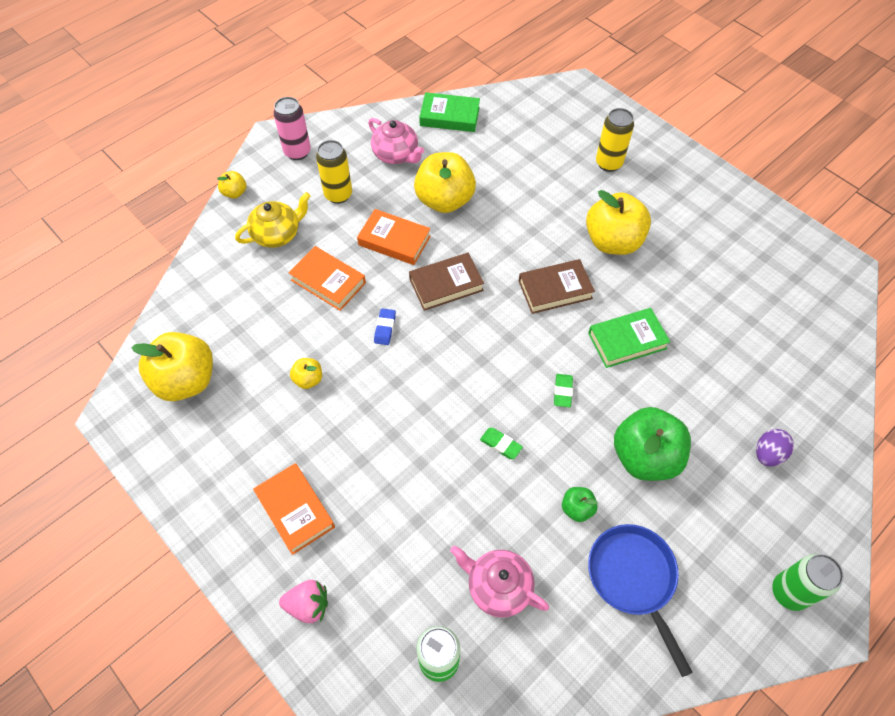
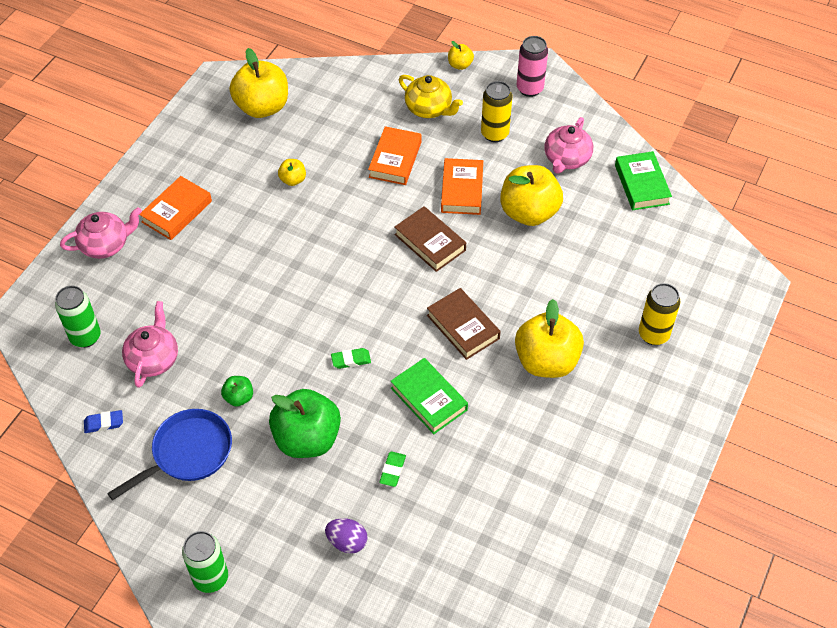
camera: 70 degrees right, 5 degrees down
(308, 605) = (106, 245): pink strawberry -> pink teapot
(385, 328) = (364, 213): blue eraser -> blue eraser (104, 423)
(501, 444) = (280, 327): green eraser -> green eraser (392, 470)

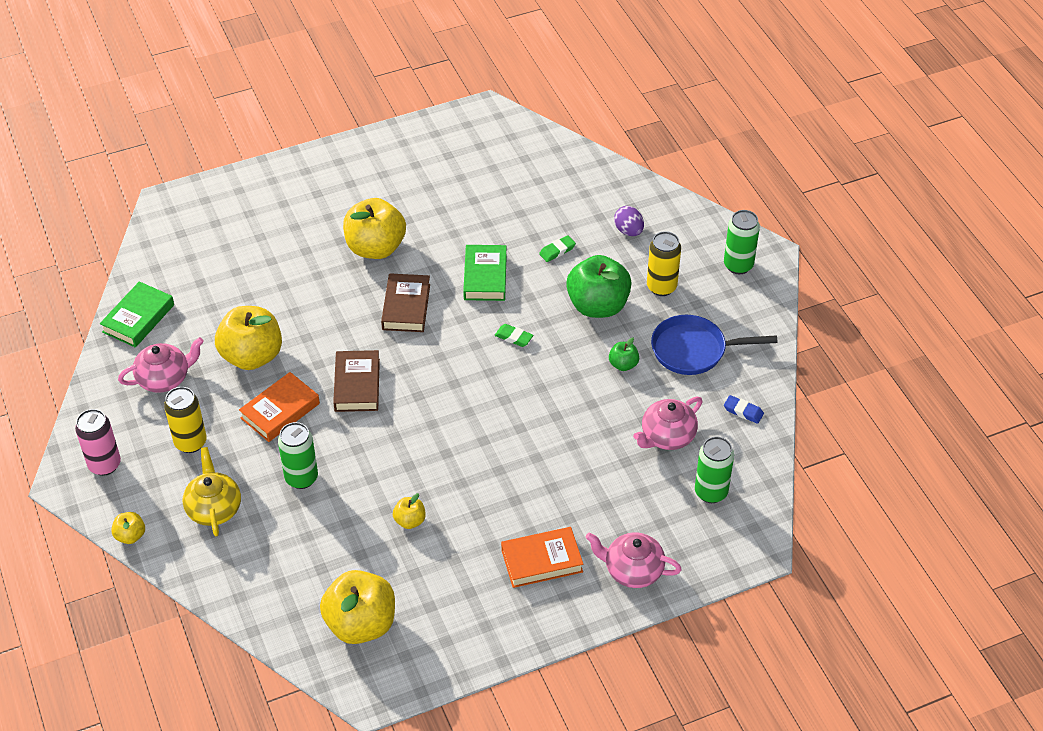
camera: 140 degrees left, 5 degrees down
(395, 159) = (301, 478): orange book -> green can
(653, 334) = (281, 217): yellow can -> yellow can (661, 287)

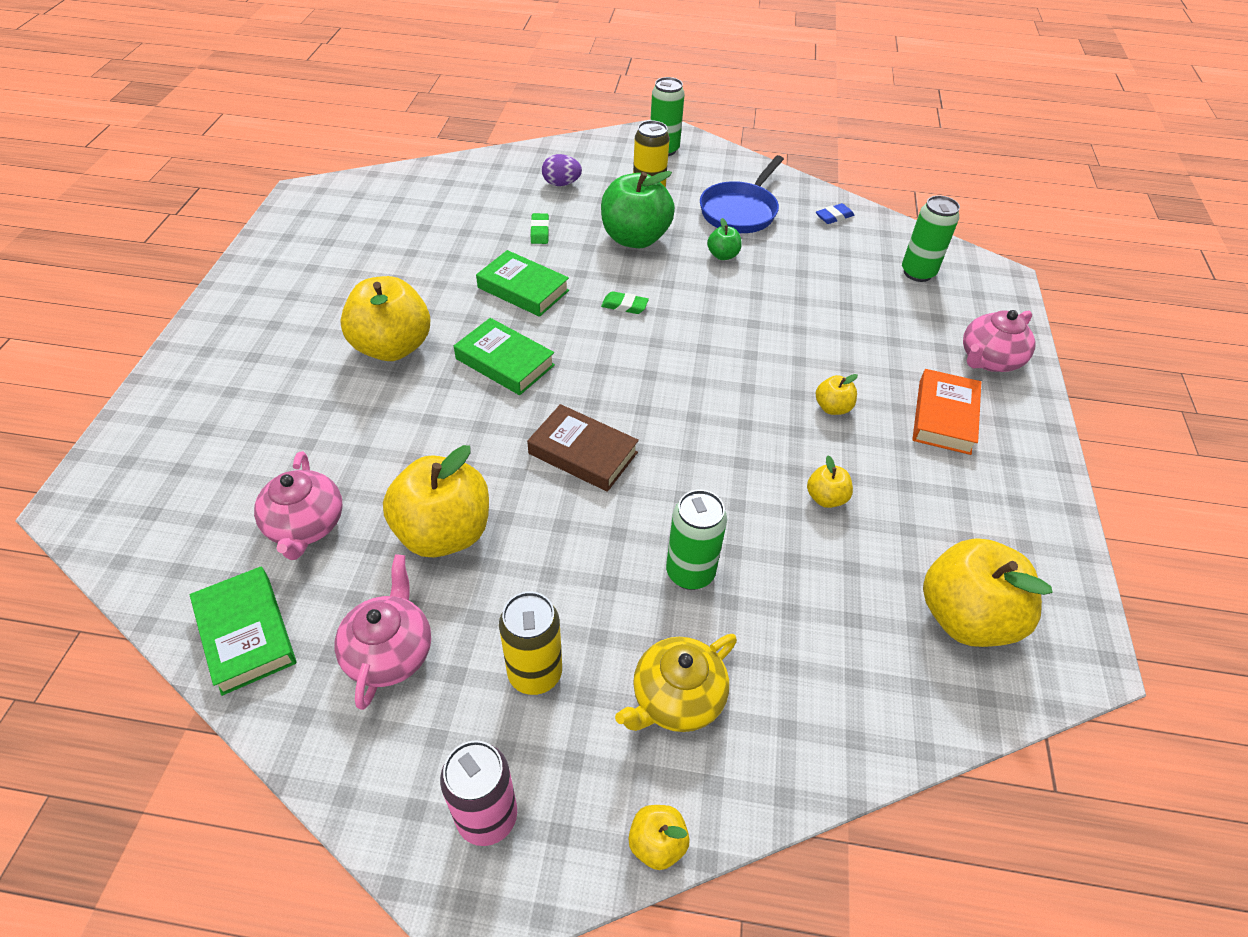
camera: 60 degrees left, 0 degrees up
(214, 508) = (676, 698): yellow teapot -> yellow teapot turned 60 degrees counterclockwise
(280, 411) = (562, 545): orange book -> none
(406, 307) = (505, 362): brown book -> green book
(500, 494) = (832, 408): none -> yellow apple
(513, 337) = (624, 306): green eraser -> green eraser turned 45 degrees clockwise
(667, 436) = (832, 268): pink teapot -> pink teapot (306, 526)

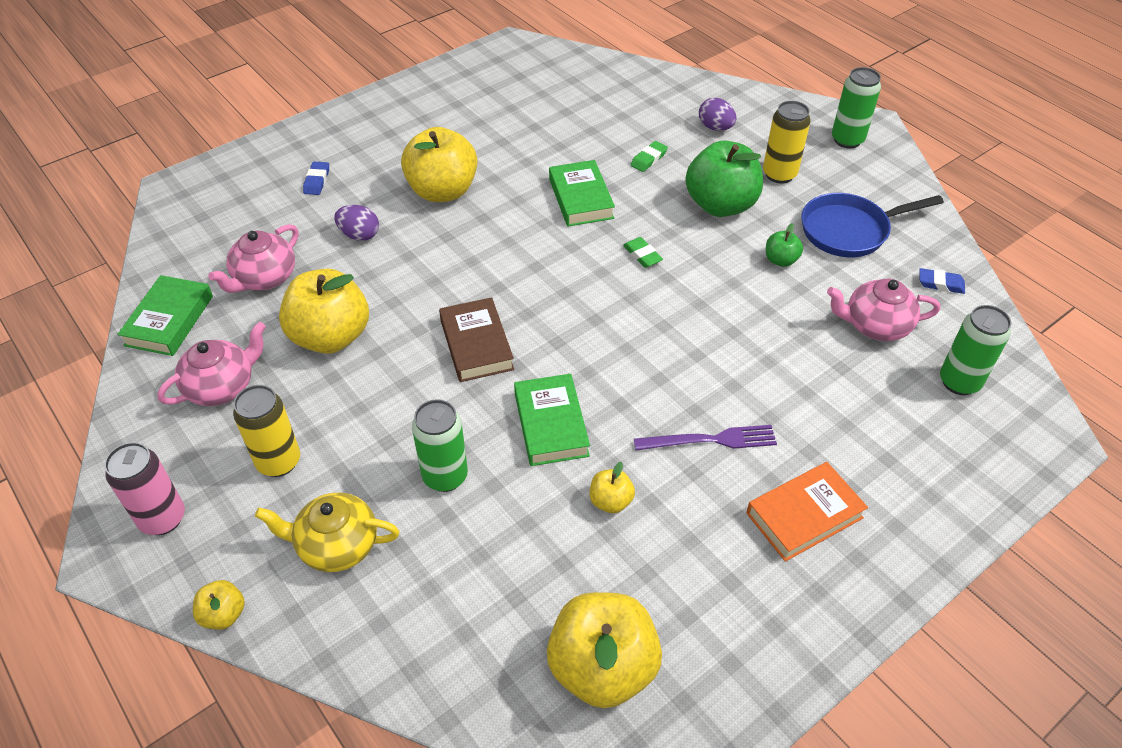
camera: 45 degrees right, 0 degrees up
(248, 406) = (317, 181): none -> blue eraser
(358, 429) = (359, 235): none -> purple egg
(505, 362) = (502, 246): green book -> green book (551, 424)
(832, 408) = (710, 440): yellow apple -> purple fork
(989, 360) = (922, 501): pink teapot -> pink teapot (875, 325)

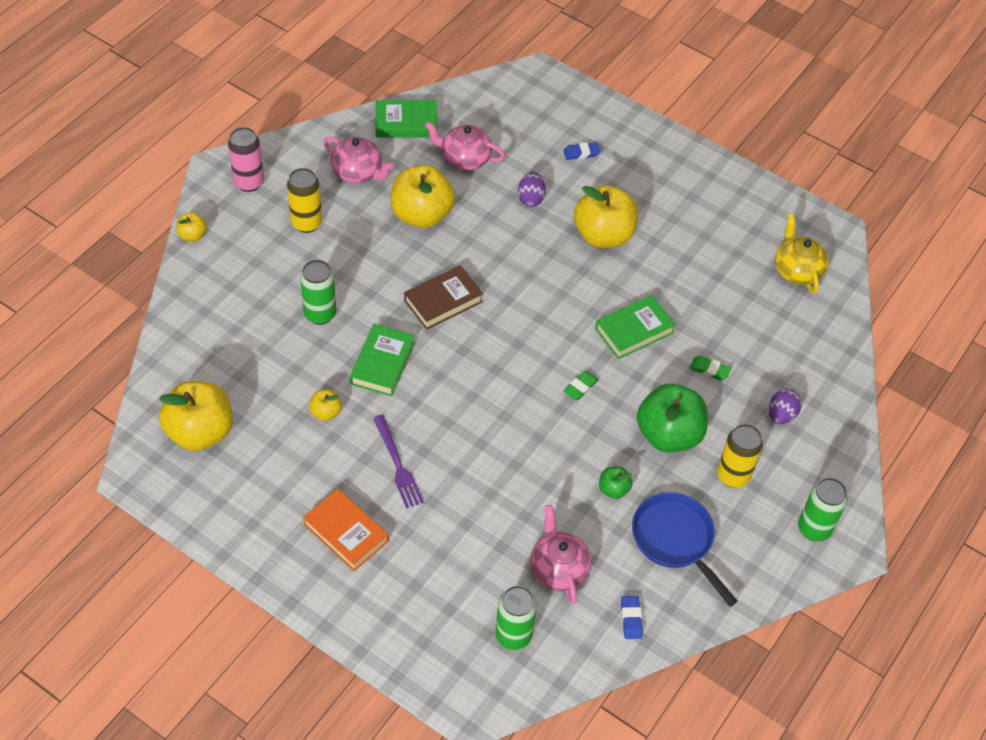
camera: 70 degrees right, 5 degrees up
(336, 545) = (252, 273): yellow teapot -> yellow teapot (797, 270)
(551, 424) = (382, 363): green book -> green book turned 45 degrees counterclockwise

